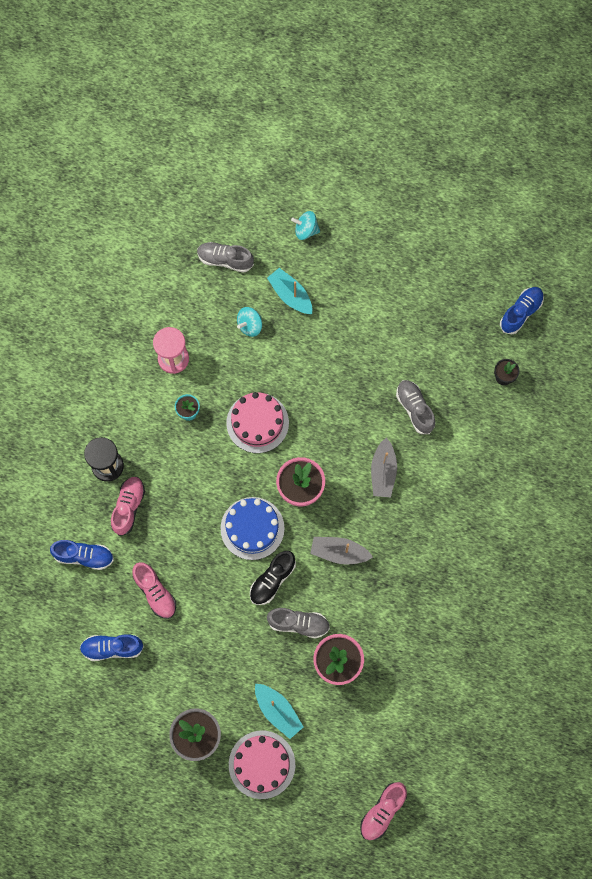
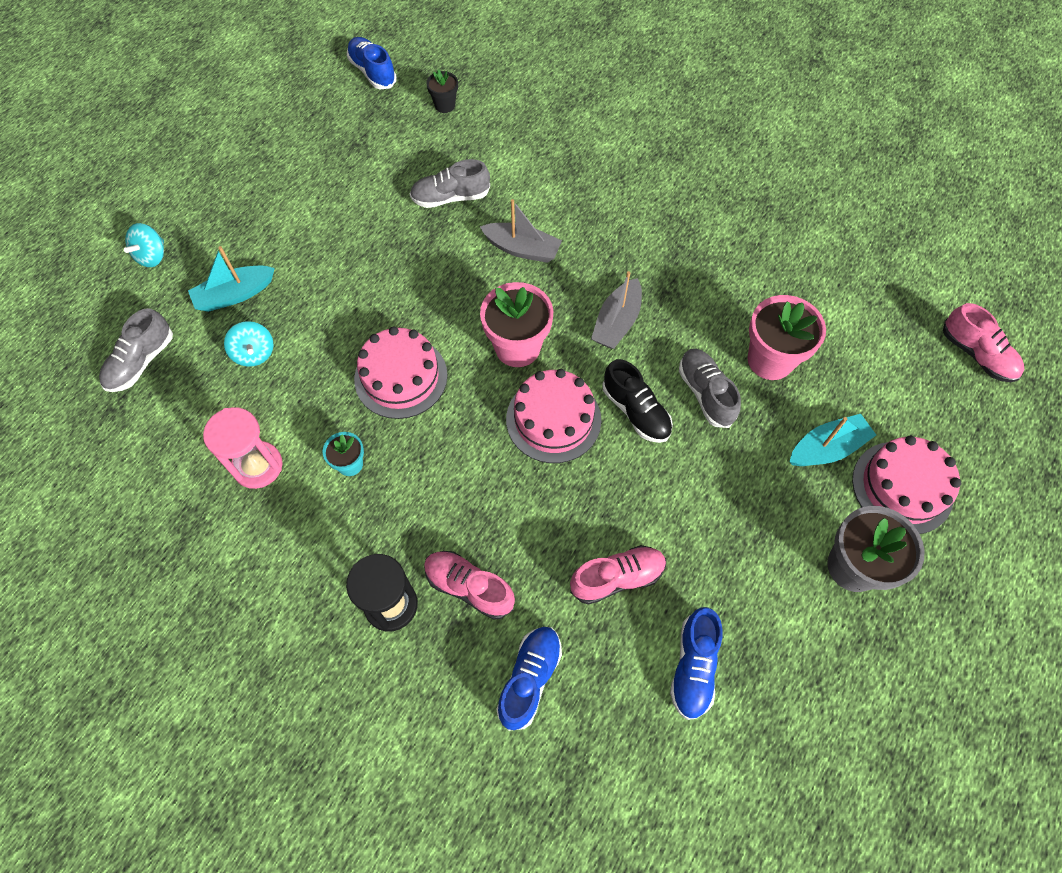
camera: 75 degrees left, 10 degrees down
(252, 528) = (553, 419): blue cake -> pink cake
(298, 623) = (705, 393): grey shoe -> grey shoe turned 45 degrees counterclockwise

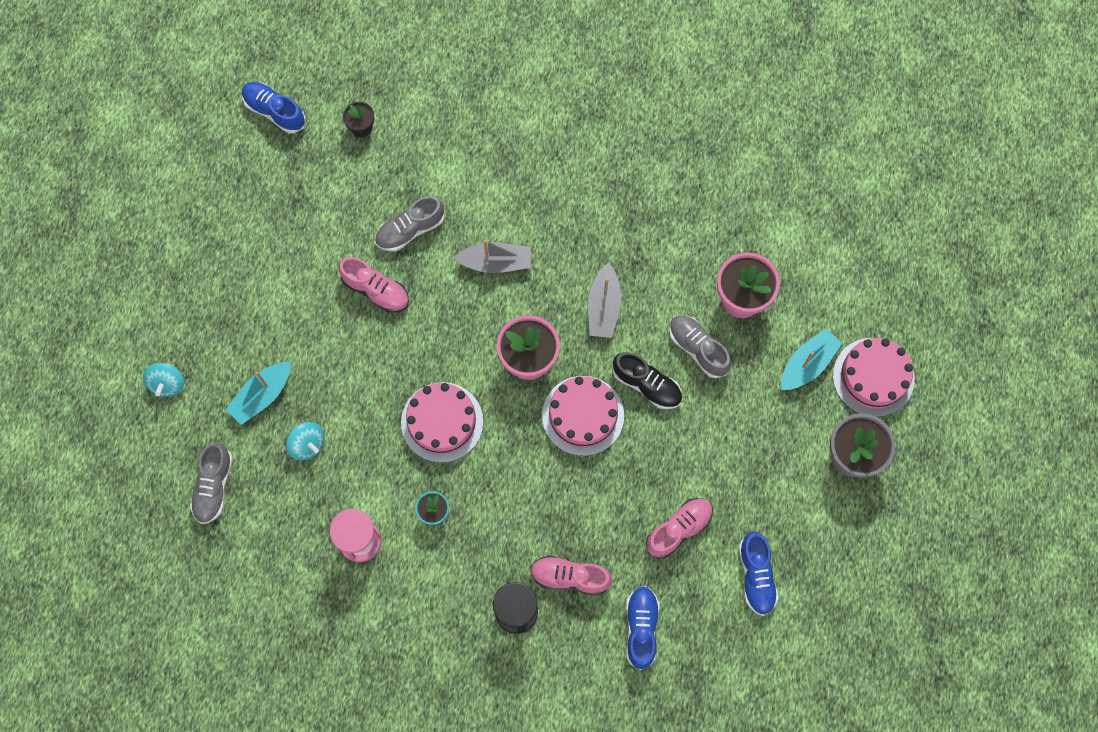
camera: 20 degrees left, 10 degrees up
(976, 354) = (906, 235): pink shoe -> pink shoe (376, 290)

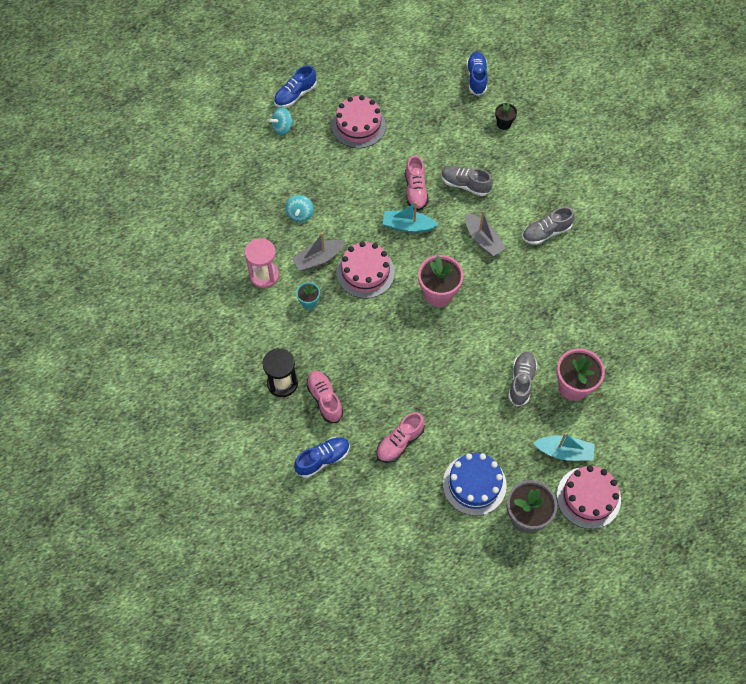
camera: 55 degrees right, 10 degrees down
(214, 486) = (242, 185): grey shoe -> grey shoe (546, 232)
(262, 395) = (310, 175): turquoise boat -> turquoise boat (408, 226)
(583, 415) = (428, 344): pink cake -> pink cake (358, 125)
(603, 307) = (503, 313): grey boat -> grey boat (318, 259)
(647, 385) = (475, 367): black shoe -> none
(678, 529) = (400, 442): pink shoe -> pink shoe turned 120 degrees clockwise
(756, 576) = (404, 506): blue shoe -> blue shoe (295, 95)
(780, 484) = (474, 484): none -> blue cake

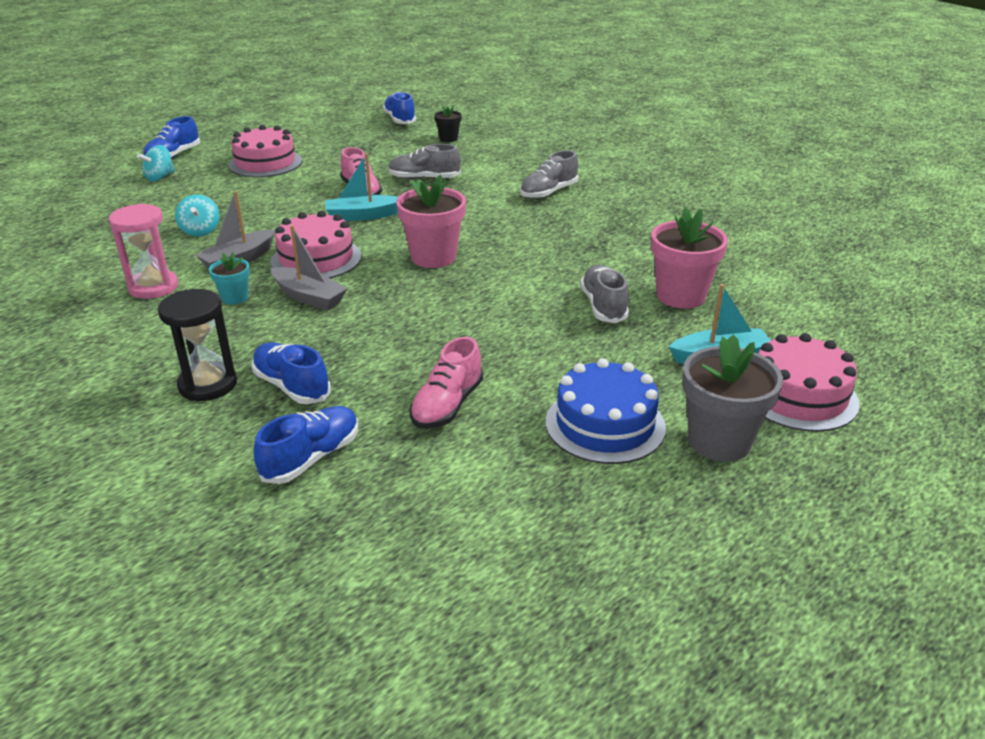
camera: 20 degrees left, 30 degrees down
(325, 399) = (292, 386): pink shoe -> blue shoe
(483, 239) = (470, 209): grey boat -> grey boat (309, 297)

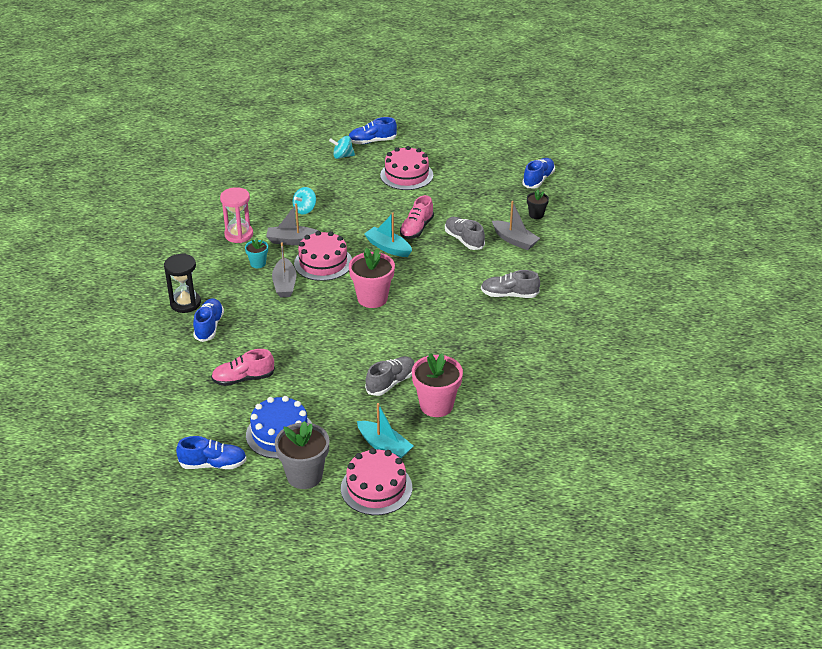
camera: 50 degrees right, 5 degrees up
(311, 458) = (168, 363): blue shoe -> blue shoe (213, 464)
(469, 160) = (514, 240): none -> grey boat

